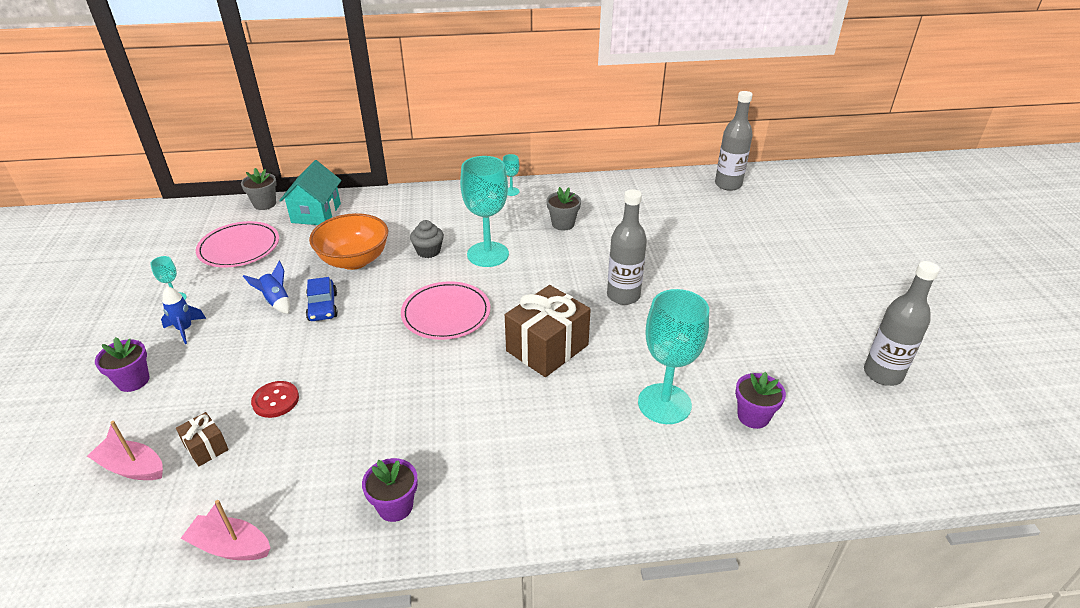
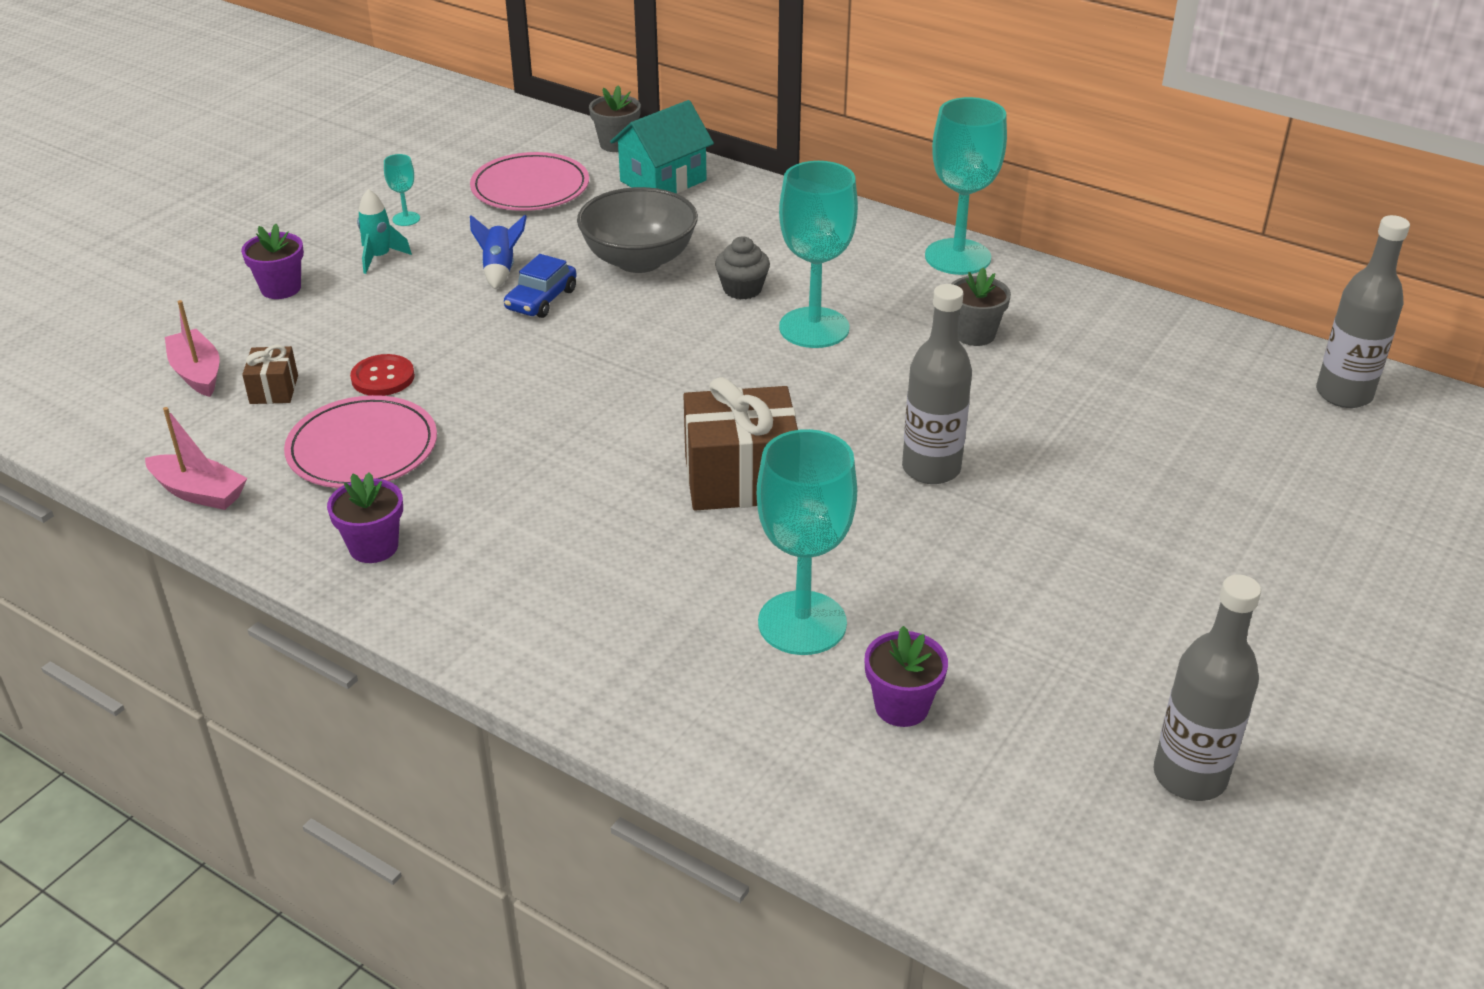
camera: 40 degrees right, 0 degrees up
(185, 329) = (379, 257): blue rocket -> turquoise rocket
(230, 546) = (199, 492): pink boat -> pink boat turned 150 degrees clockwise
(354, 260) = (639, 260): orange bowl -> grey bowl
(446, 313) = (669, 376): pink plate -> pink plate (362, 448)
(511, 191) = (957, 257): turquoise goblet -> turquoise goblet, size x2.33

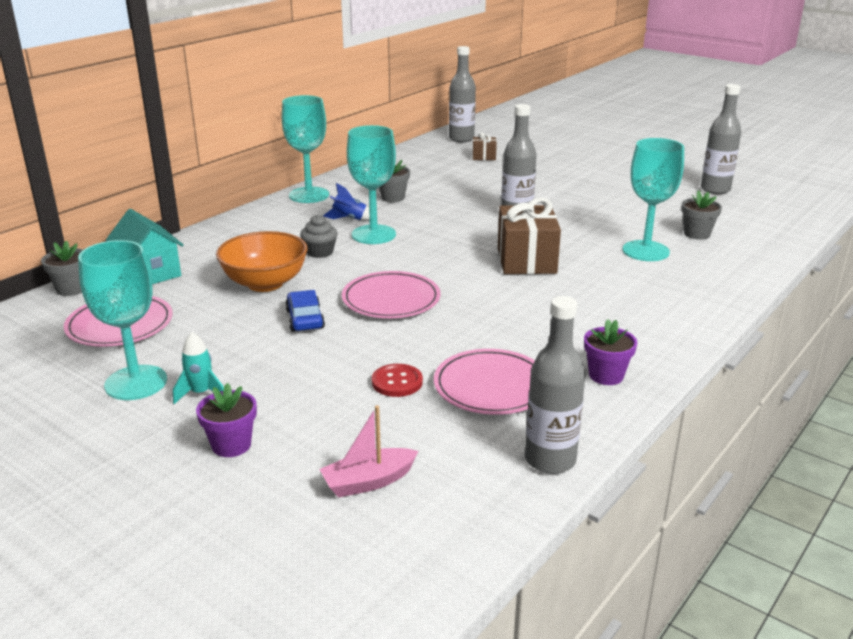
camera: 85 degrees left, 10 degrees down
(199, 492) = (550, 460): pink boat -> grey bottle
(274, 389) = (404, 434): brown gift -> brown gift (484, 157)
(406, 219) = (136, 383): turquoise goblet -> turquoise goblet, size x2.33
(500, 269) = (251, 336): blue rocket -> blue rocket (349, 219)
(541, 299) = (305, 319): blue car -> blue car turned 135 degrees counterclockwise
(597, 359) = (391, 299): none -> pink plate
(639, 260) = (265, 283): grey bowl -> orange bowl
(901, 706) = (697, 234): purple flower pot -> grey flower pot

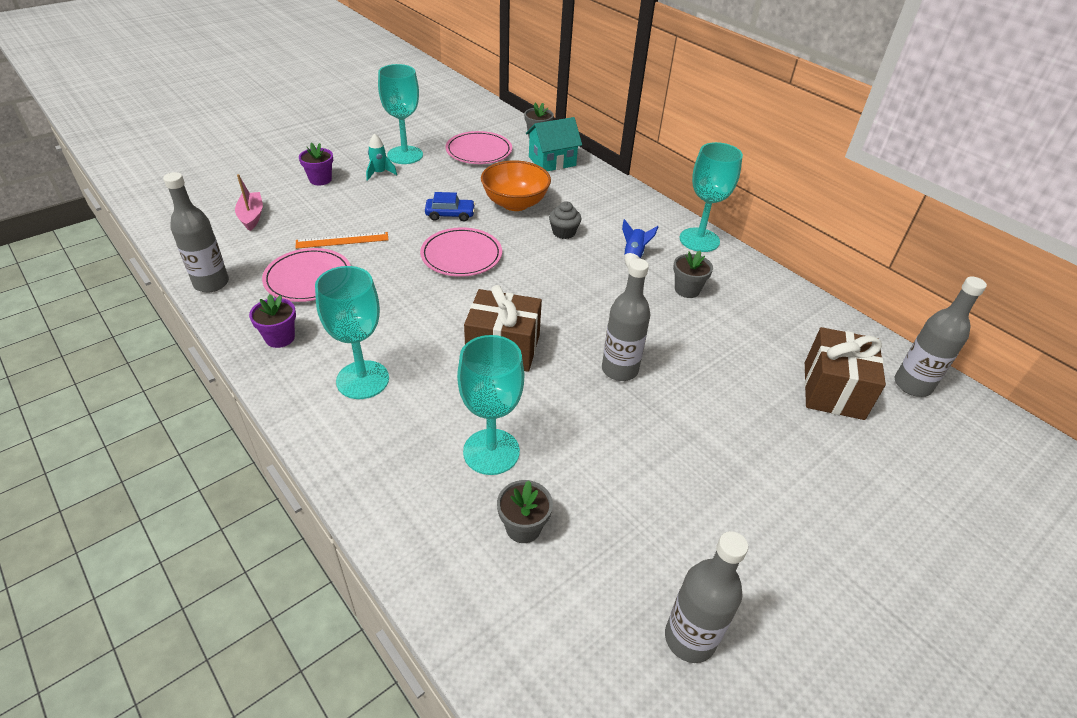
camera: 100 degrees right, 15 degrees up
(373, 234) = (593, 264): turquoise goblet -> turquoise goblet (362, 380)
(397, 382) = (342, 240): red button -> orange ruler
(484, 157) = (833, 390): brown gift -> brown gift, size x2.05

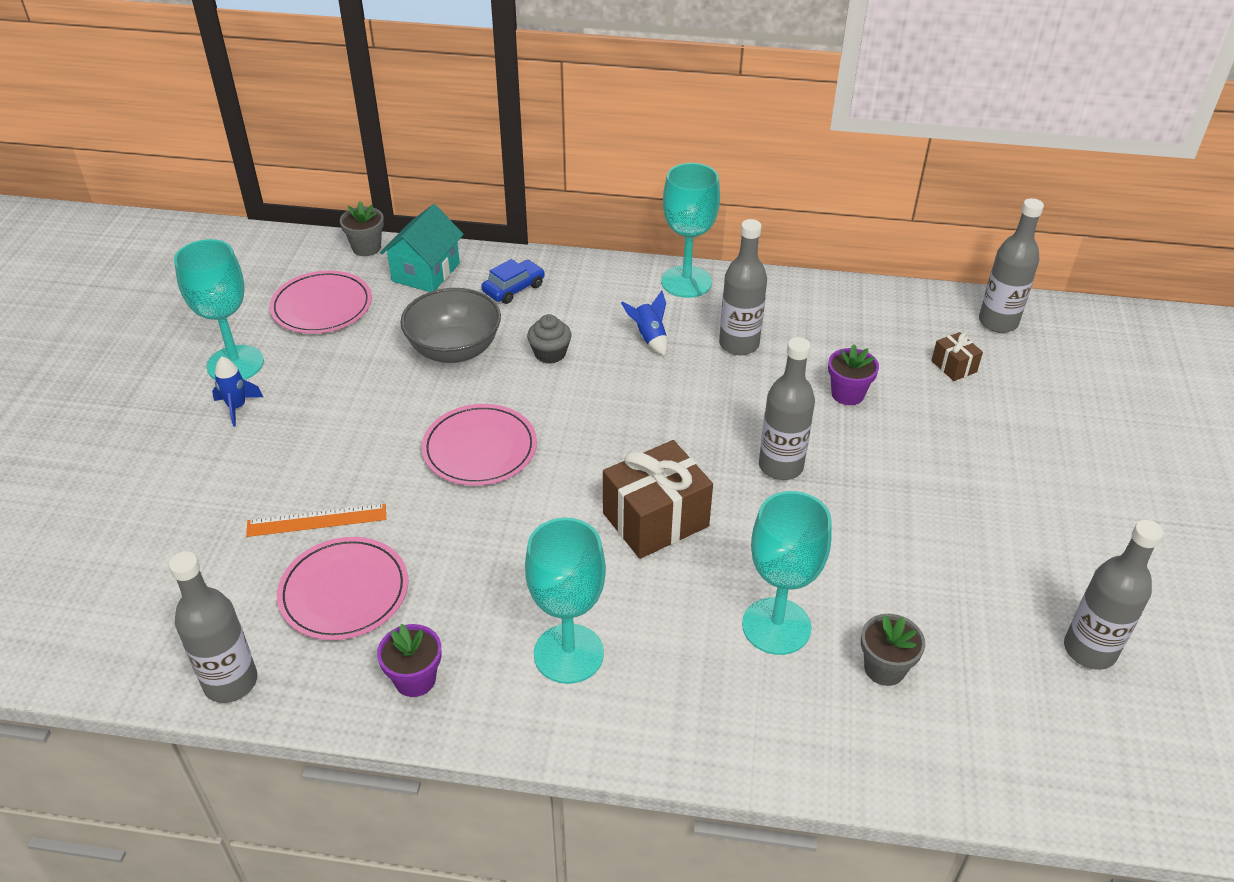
camera: 40 degrees left, 0 degrees up
(252, 216) = (149, 567): pink boat -> none
(320, 179) = (169, 462): purple flower pot -> purple flower pot (847, 394)
(342, 240) = (317, 520): orange ruler -> orange ruler turned 45 degrees clockwise
(379, 173) = (237, 407): turquoise rocket -> blue rocket
(450, 214) = (400, 408): blue car -> blue car (514, 288)
(515, 203) = (454, 350): orange bowl -> grey bowl
(687, 290) = (739, 344): grey flower pot -> grey bottle
(833, 390) = (953, 366): brown gift -> brown gift, size x0.49

